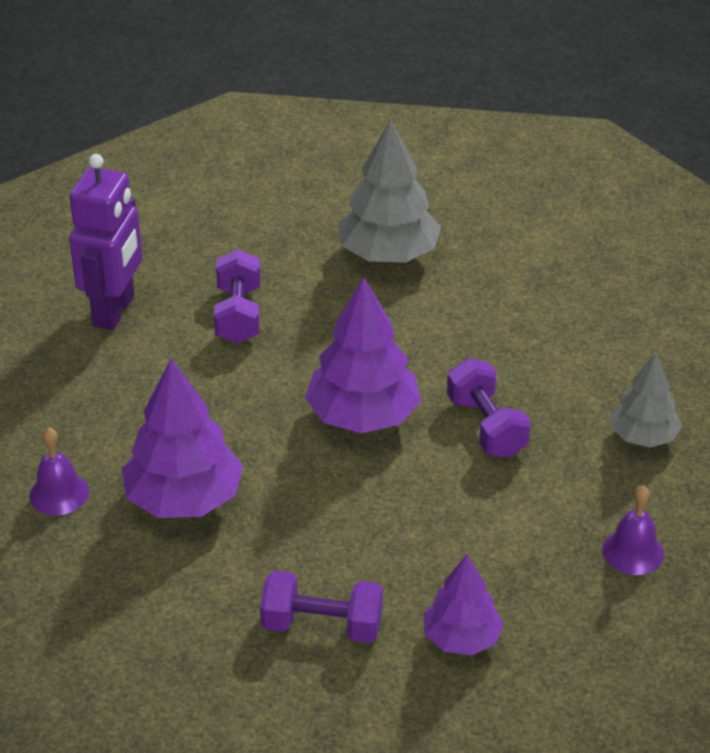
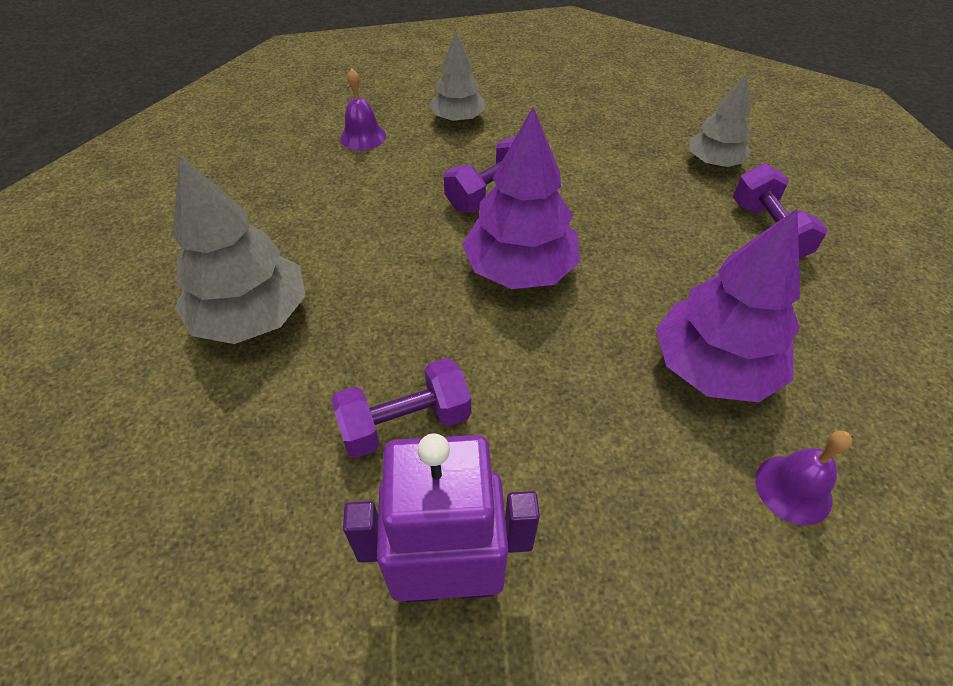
camera: 110 degrees left, 10 degrees up
(461, 638) = (714, 163): purple tree -> grey tree
(633, 551) = (575, 108): purple bell -> purple bell (363, 136)

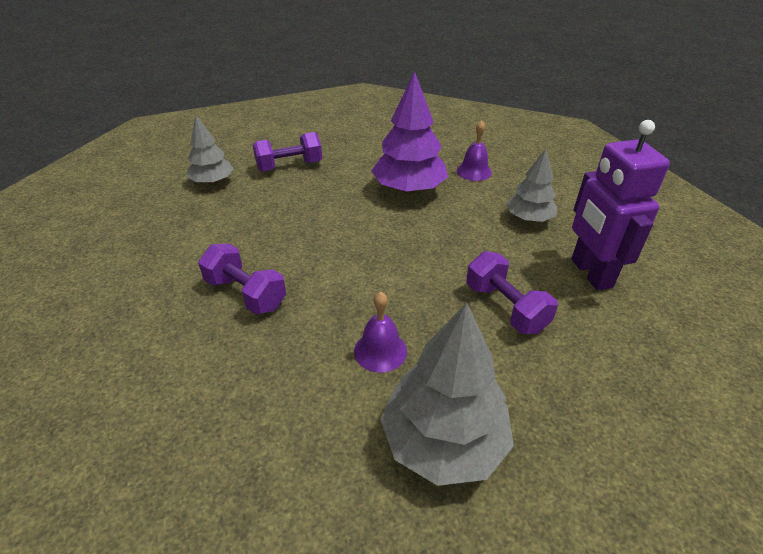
camera: 100 degrees left, 10 degrees down
(363, 136) = (121, 421): purple bell -> purple bell (380, 351)
(458, 119) = (106, 334): grey tree -> grey tree (529, 218)
(520, 270) = (343, 267): purple tree -> none

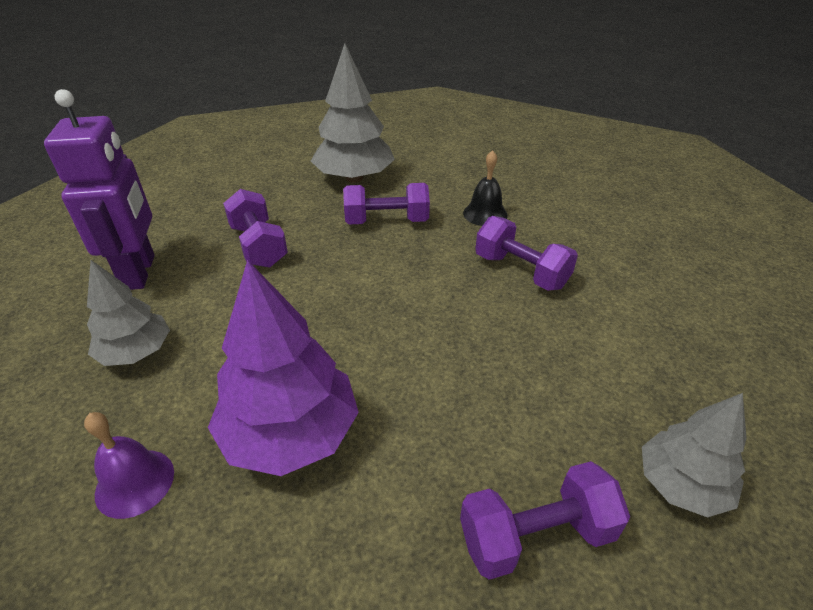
camera: 175 degrees left, 0 degrees up
(259, 372) = (485, 214): none -> black bell
(380, 351) = (386, 221): purple bell -> purple dumbbell

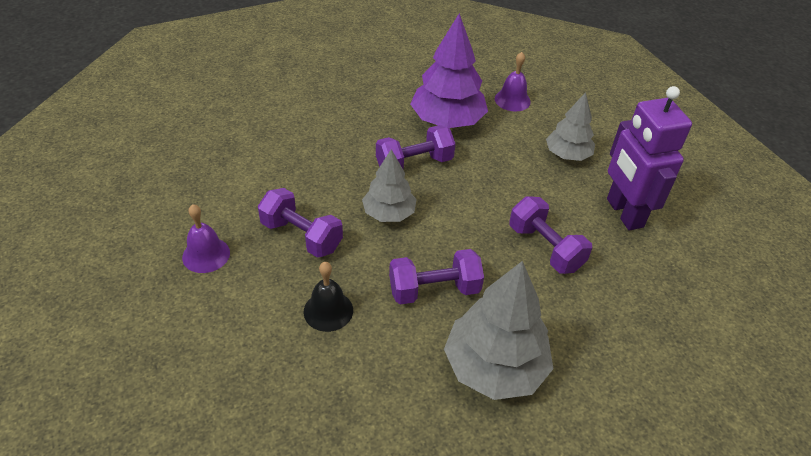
camera: 170 degrees right, 5 degrees up
(536, 535) = (320, 93): purple dumbbell -> purple dumbbell (414, 164)
(619, 260) = (206, 255): none -> purple bell
(681, 485) = (242, 112): grey tree -> grey tree (389, 213)

